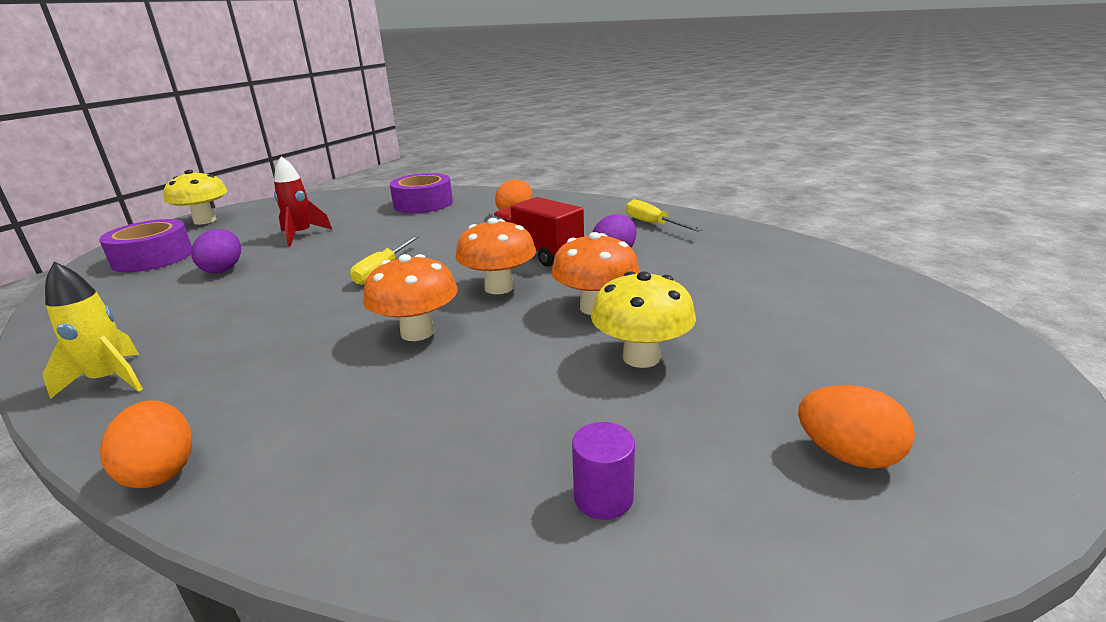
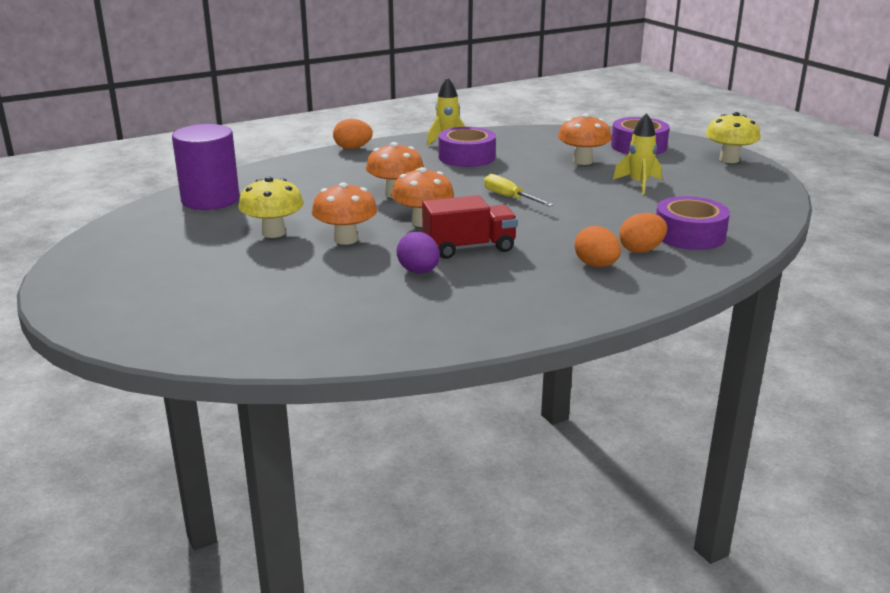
camera: 120 degrees right, 0 degrees up
(216, 336) = (467, 157): none -> purple tape
(223, 269) = (582, 161): purple egg -> orange mushroom
(301, 235) = (639, 184): red rocket -> yellow rocket
(603, 497) = (210, 200): purple cylinder -> purple cylinder, size x2.29
(653, 224) = (468, 314): yellow screwdriver -> none
(847, 455) = (139, 243): orange egg -> orange egg (641, 250)

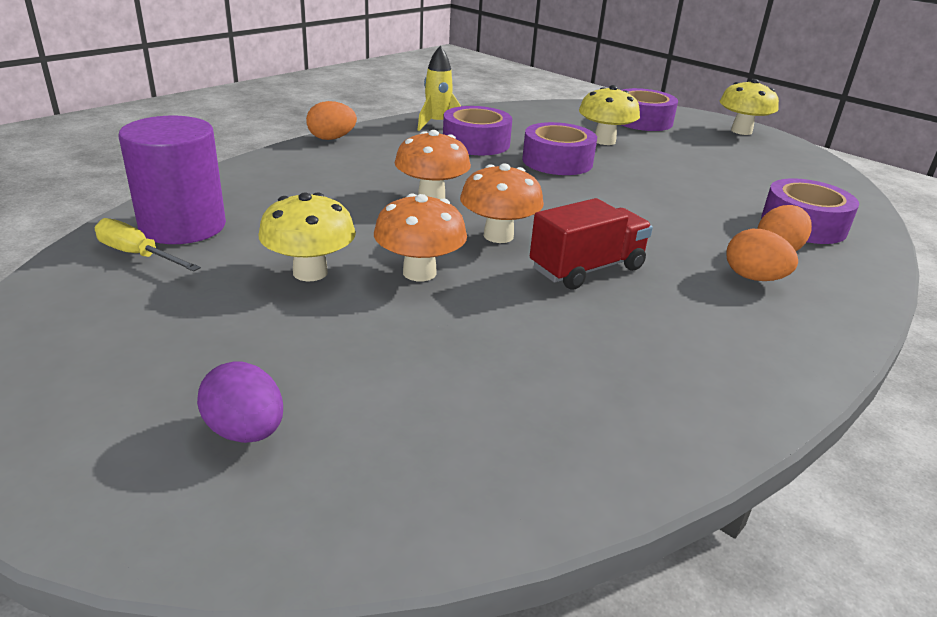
camera: 20 degrees left, 5 degrees up
(419, 271) = (556, 315): purple egg -> purple egg (246, 431)
(509, 198) = (570, 192): yellow screwdriver -> yellow screwdriver (137, 255)
(522, 175) = (557, 161): none -> purple tape
(582, 161) = (604, 141): orange mushroom -> yellow mushroom
(639, 184) = (687, 165): yellow rocket -> none

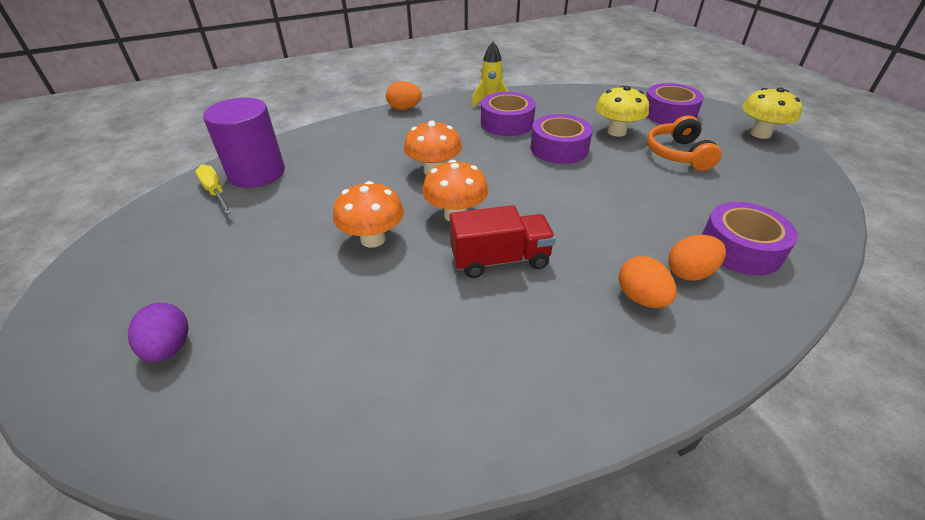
camera: 25 degrees right, 10 degrees up
(310, 272) = (302, 225): yellow mushroom -> none
(682, 155) = (678, 154): none -> orange headphones

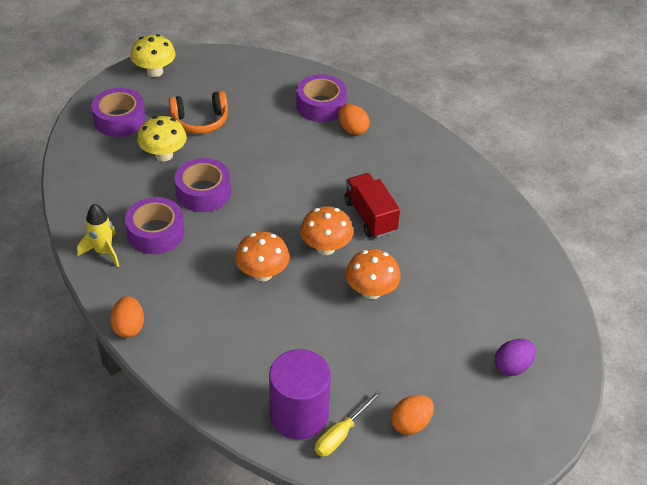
camera: 105 degrees left, 5 degrees up
(641, 298) = (383, 151): orange egg -> orange egg (410, 424)

